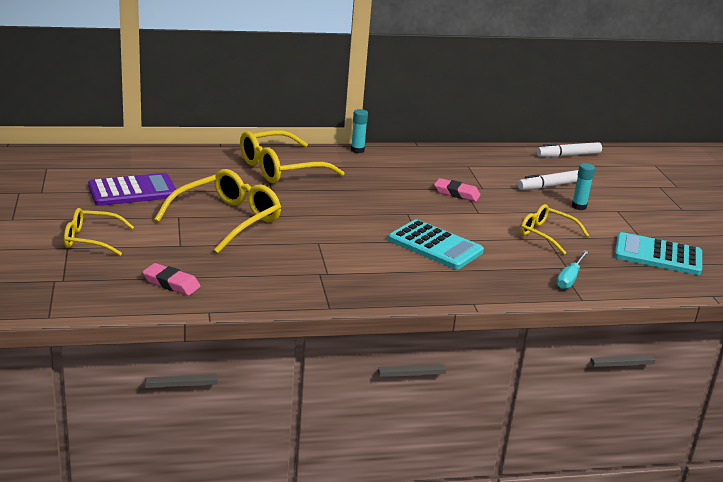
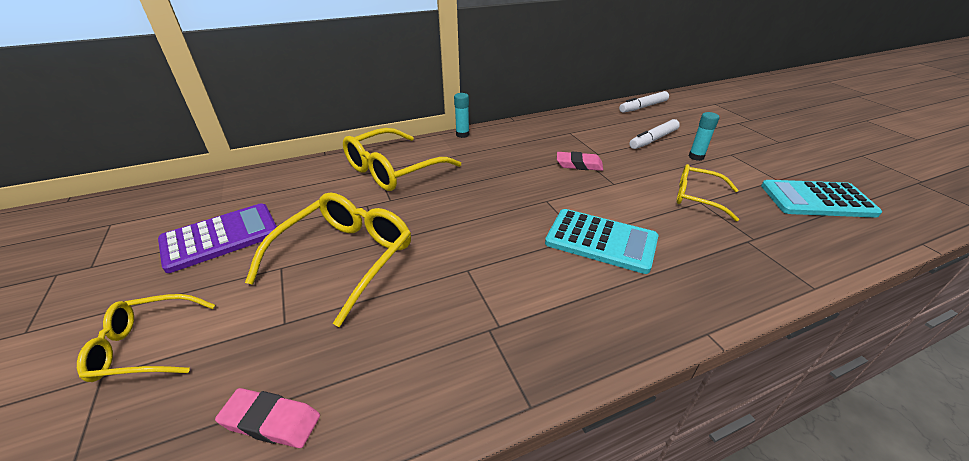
camera: 10 degrees left, 10 degrees up
(570, 278) = (772, 256): turquoise screwdriver -> none

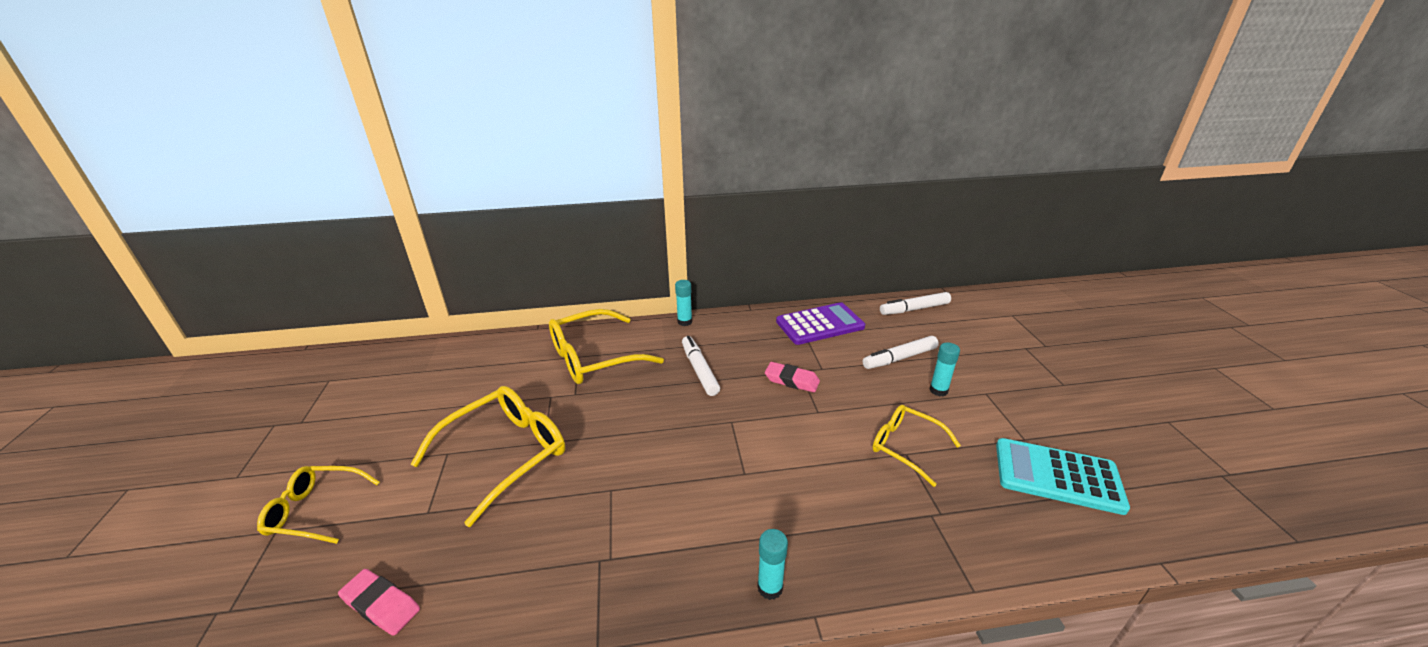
camera: 15 degrees right, 5 degrees down
(220, 237) = (410, 411): purple calculator -> purple calculator (820, 324)
(496, 167) = (699, 370): none -> white marker
(601, 241) = (762, 483): turquoise calculator -> none
(657, 319) = (770, 587): none -> turquoise glue stick

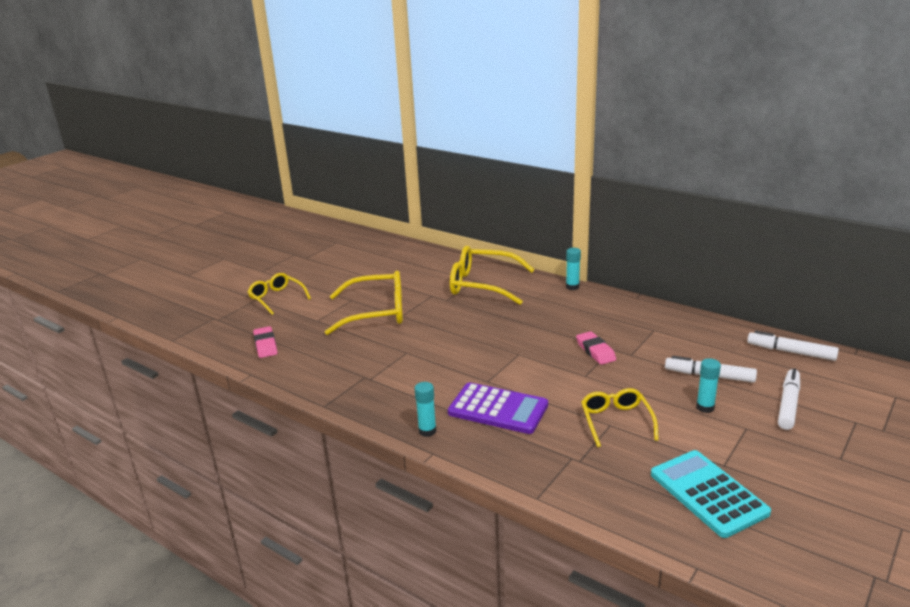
camera: 45 degrees right, 5 degrees down
(699, 370) = (539, 319): white marker -> white marker (788, 404)
(820, 324) = (678, 328): purple calculator -> purple calculator (498, 409)

